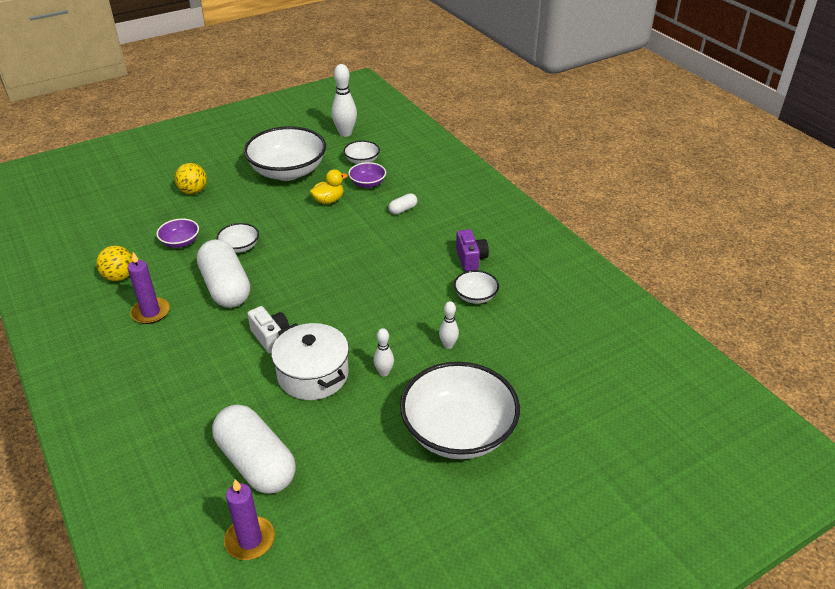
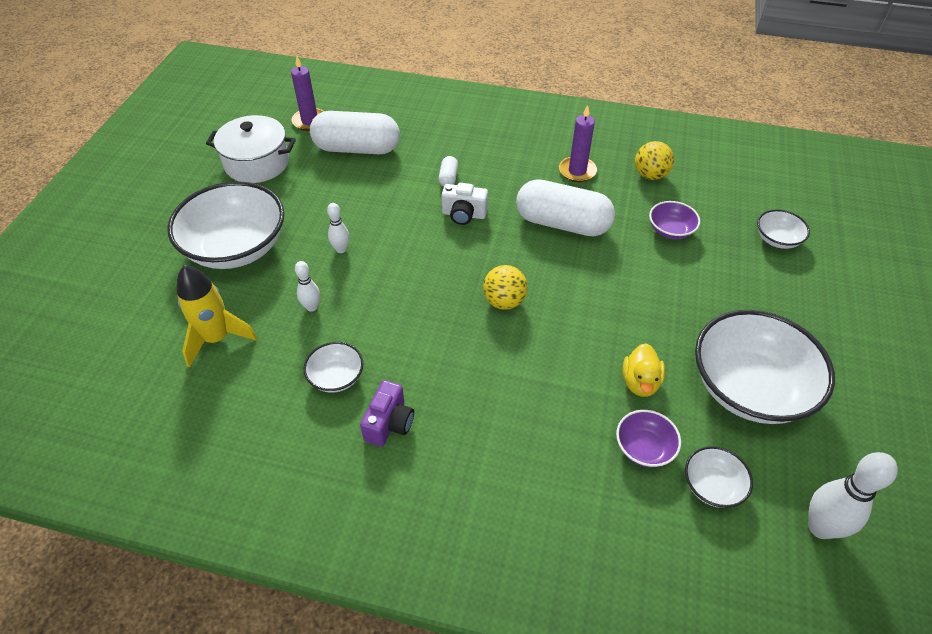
camera: 135 degrees right, 10 degrees up
(193, 191) = (771, 283): yellow ball -> yellow ball (504, 301)
(239, 247) = (619, 263): white bowl -> white bowl (777, 239)
(313, 374) = (393, 213): white pot -> white pot (257, 163)
(403, 209) = (548, 438): white capsule -> white capsule (448, 178)
(470, 259) = (389, 423): purple camera -> purple camera turned 105 degrees counterclockwise
(529, 366) = (217, 338): none -> yellow rocket

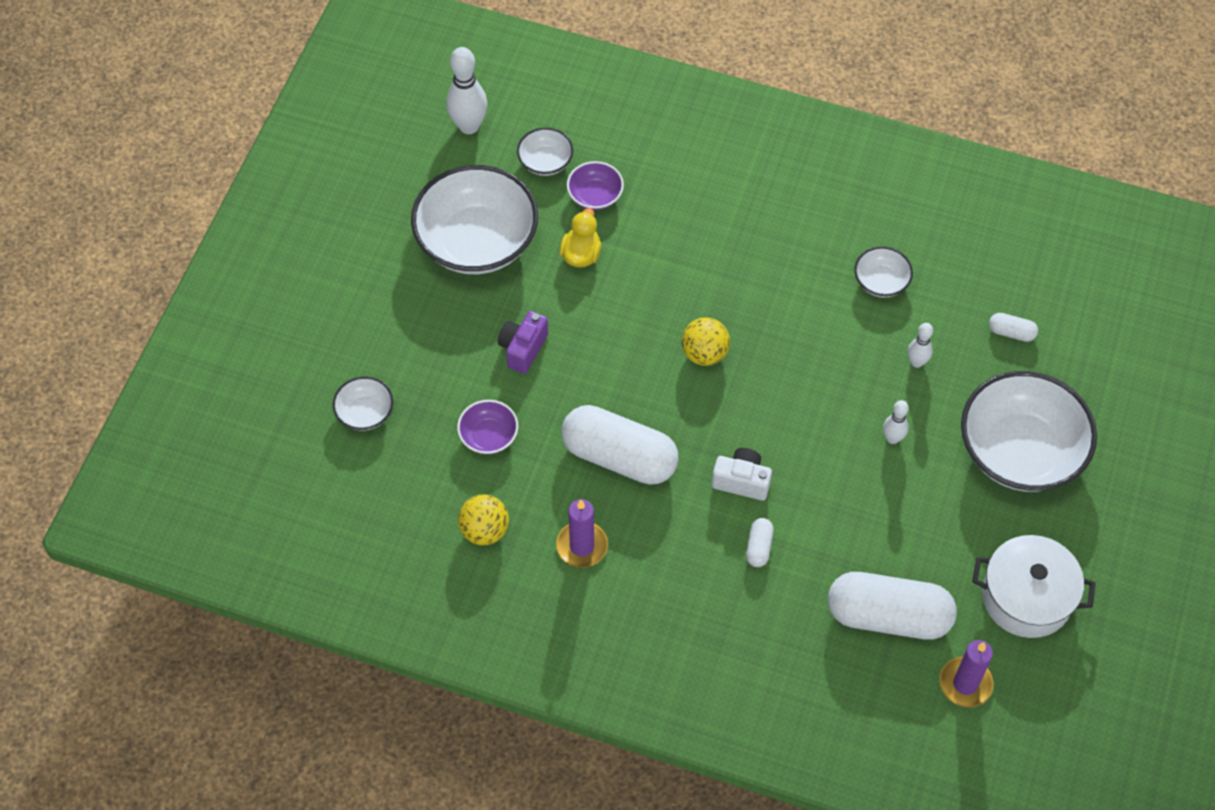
camera: 175 degrees left, 10 degrees up
(217, 338) = (1011, 332): yellow rocket -> white capsule
(389, 423) = (826, 233): purple camera -> purple camera (523, 349)

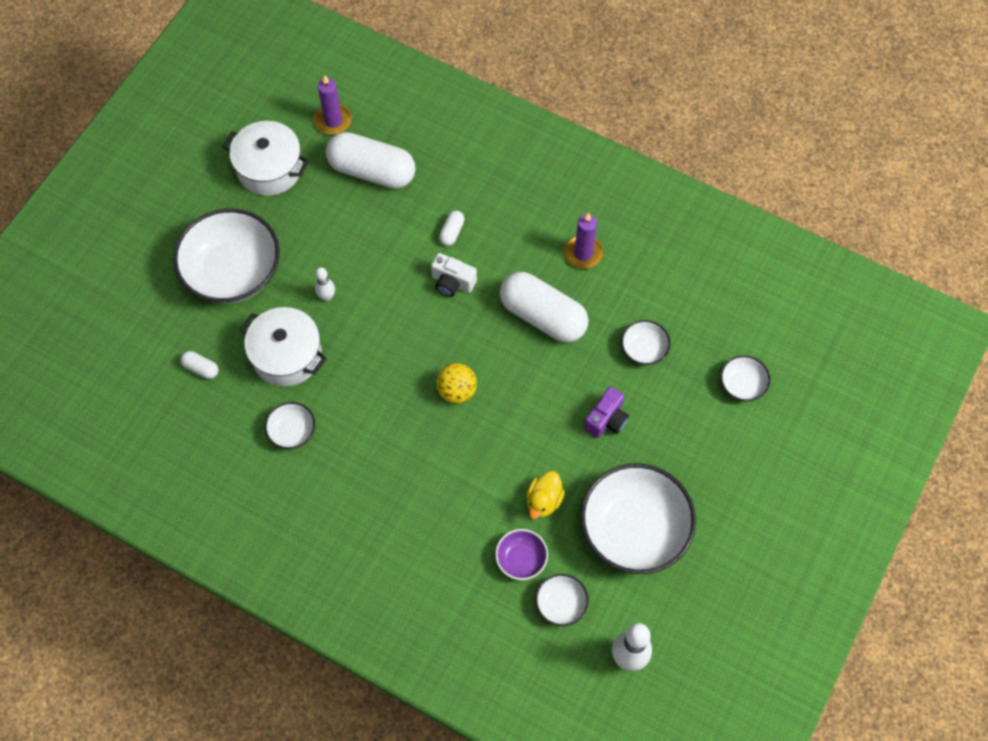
camera: 170 degrees left, 5 degrees up
(484, 530) = (655, 276): yellow ball -> none
(488, 436) = (644, 349): purple bowl -> white bowl
(916, 362) = (287, 355): white bowling pin -> white pot

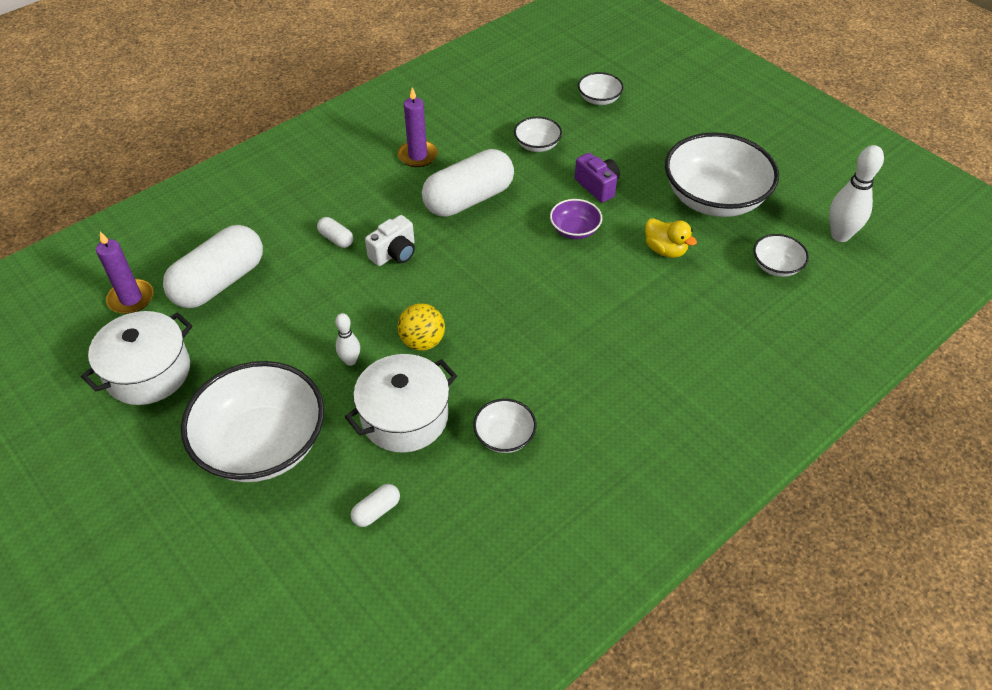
camera: 70 degrees left, 15 degrees down
(457, 391) = (519, 282): yellow ball -> yellow ball (422, 341)
(521, 559) = (722, 282): purple bowl -> purple bowl (574, 230)

